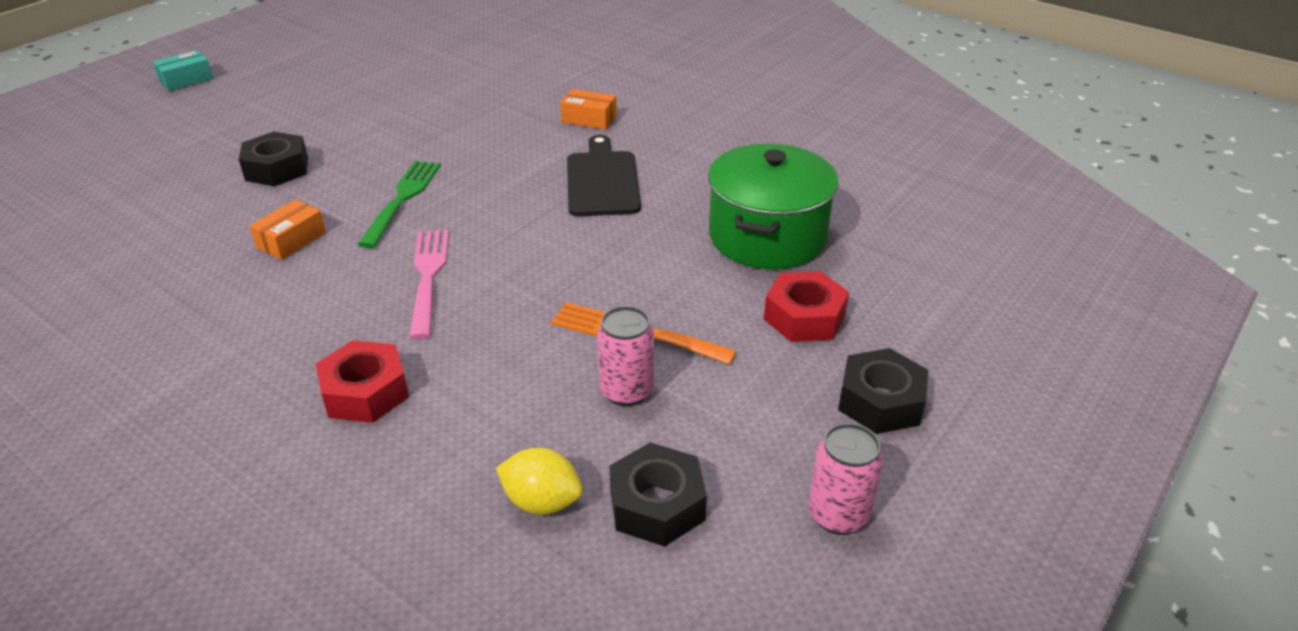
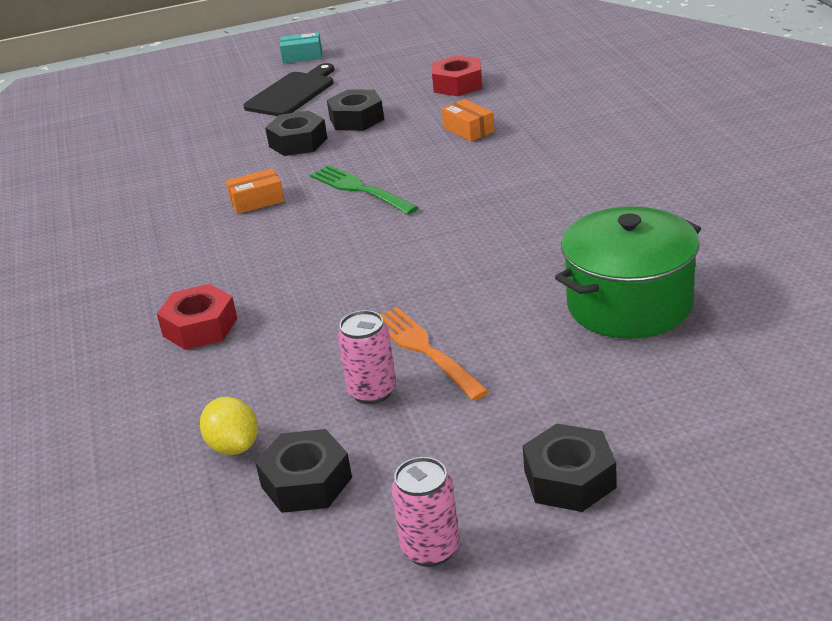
camera: 40 degrees right, 5 degrees down
(322, 131) = (356, 119): none -> black nut
(402, 200) = (360, 189): green fork -> green fork turned 90 degrees counterclockwise
(428, 278) = (320, 257): pink fork -> none
(589, 119) = (581, 155): orange box -> orange box (468, 130)
(602, 181) = (534, 214): black cutting board -> black cutting board (292, 93)
(804, 317) = (583, 385): red nut -> red nut (458, 84)

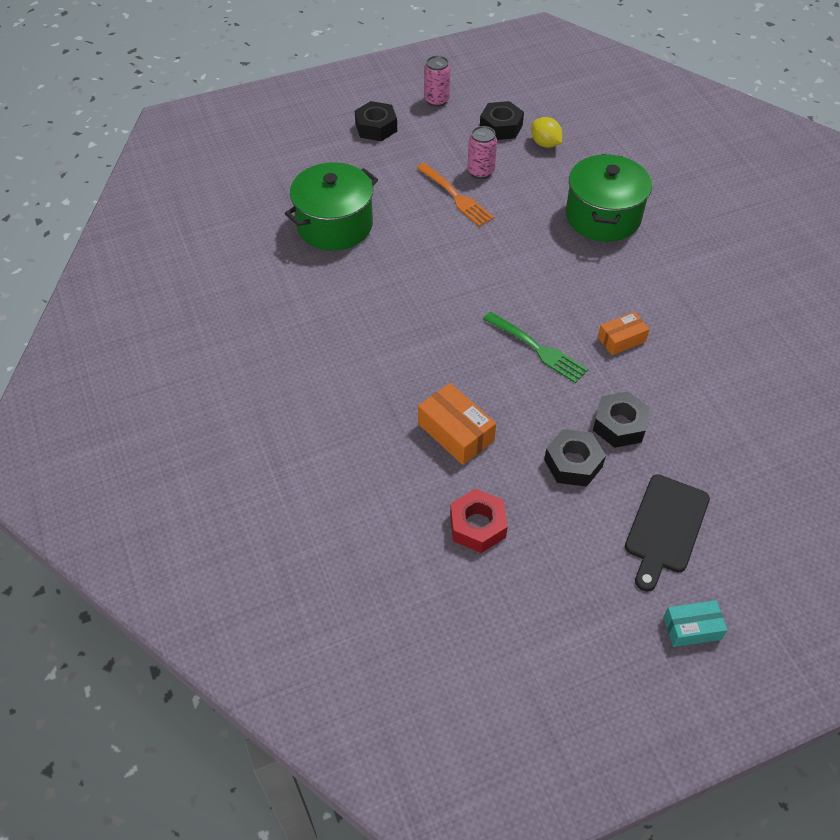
camera: 170 degrees right, 20 degrees up
(200, 327) = (603, 217): red nut -> green pot
(468, 130) = (455, 432): orange box -> orange box, size x1.52

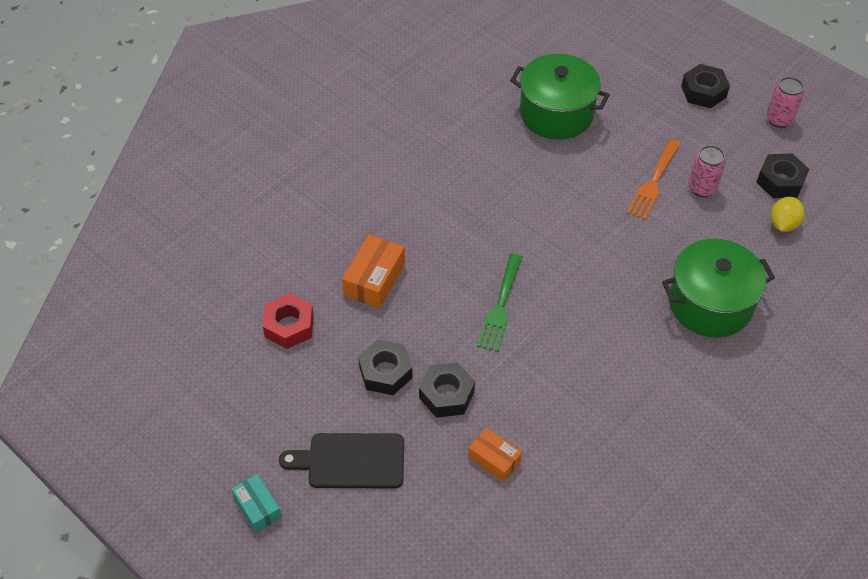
camera: 65 degrees right, 0 degrees up
(621, 339) = (552, 367): orange box -> orange box (494, 459)

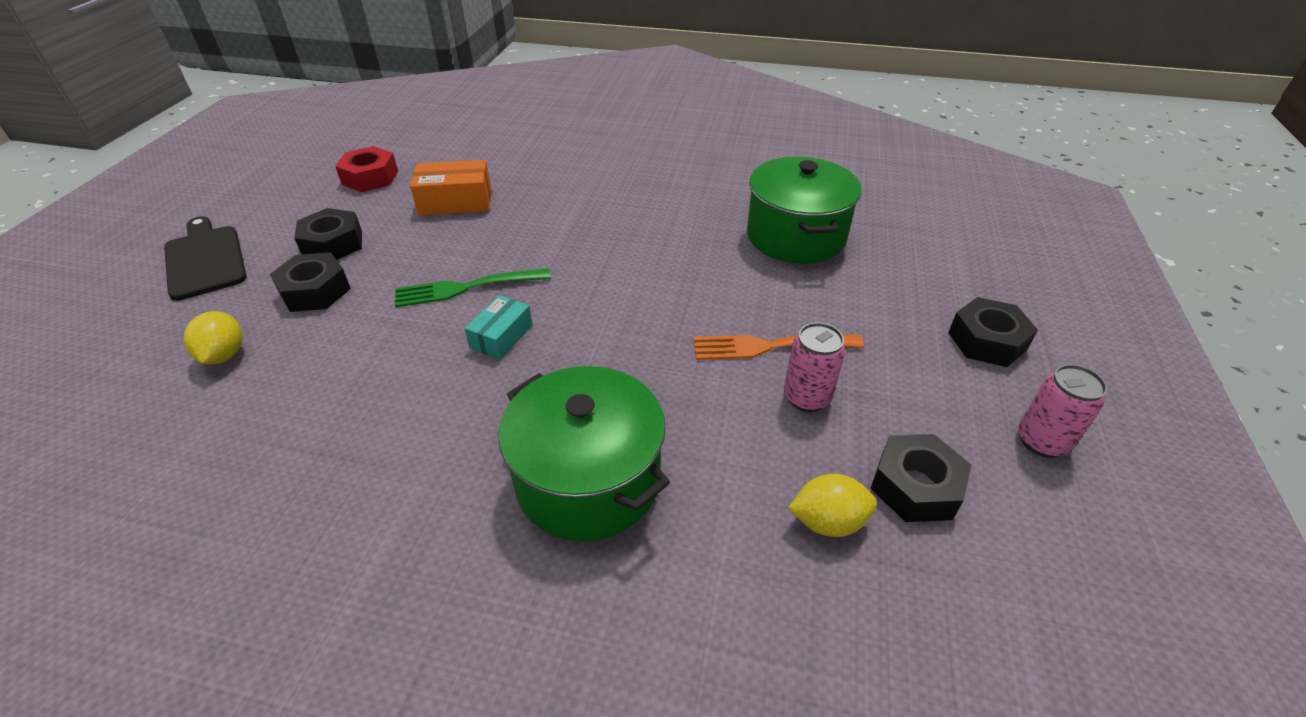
camera: 60 degrees right, 10 degrees down
(258, 507) = (138, 227): turquoise box -> turquoise box (501, 336)
(494, 459) = (224, 355): orange box -> yellow lemon

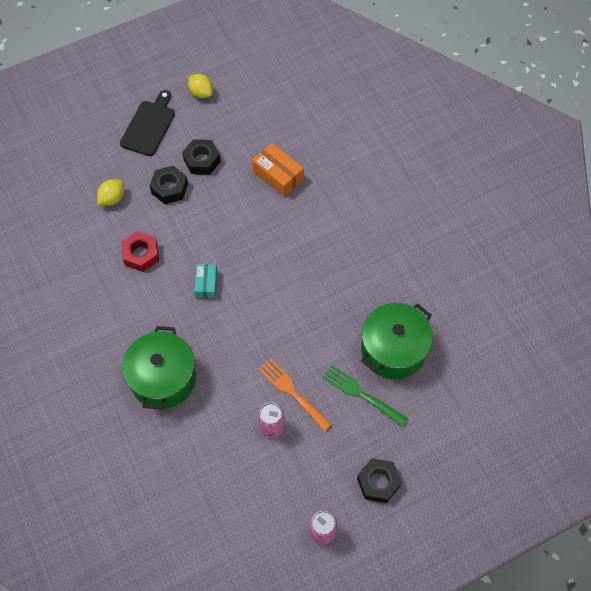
camera: 50 degrees right, 20 degrees up
(370, 177) = (261, 119): red nut -> red nut (141, 255)
(467, 287) = (223, 242): green fork -> green fork (362, 394)
(501, 336) = (206, 284): turquoise box -> turquoise box turned 75 degrees counterclockwise
(827, 522) = (210, 472): yellow lemon -> yellow lemon (201, 93)
(915, 486) = (254, 494): black nut -> none

